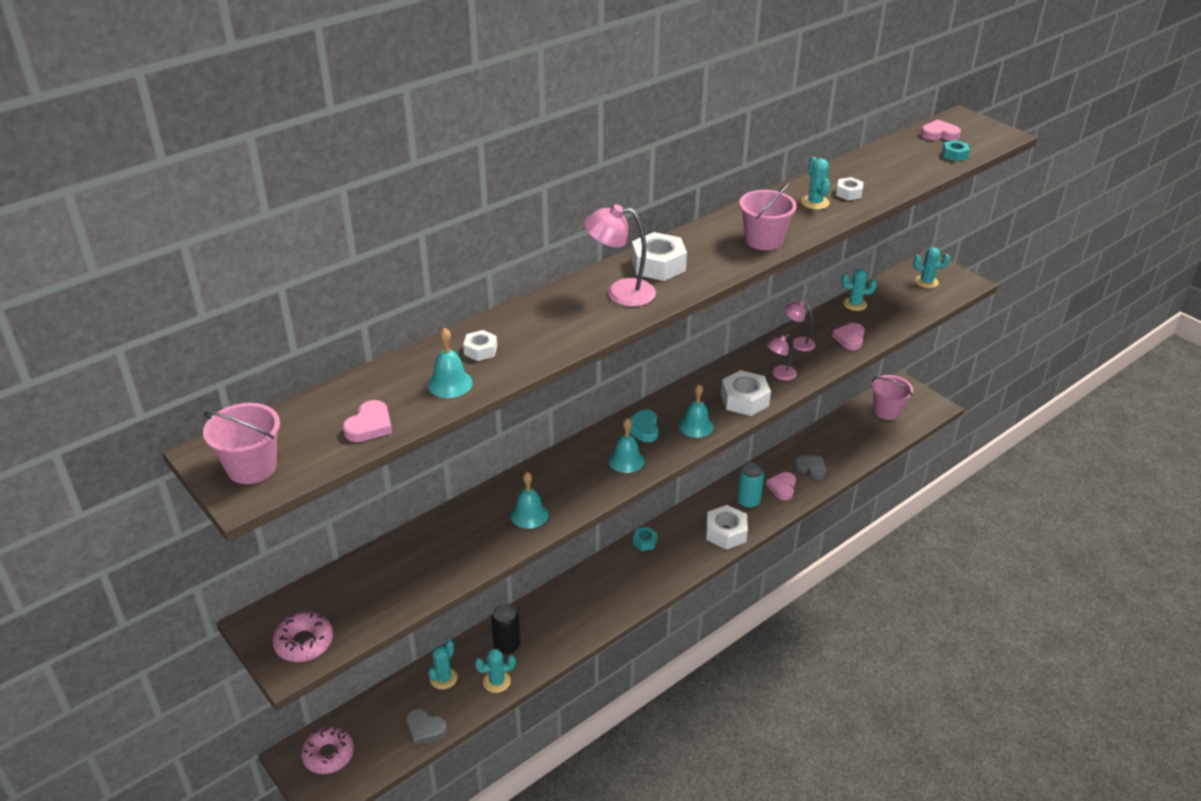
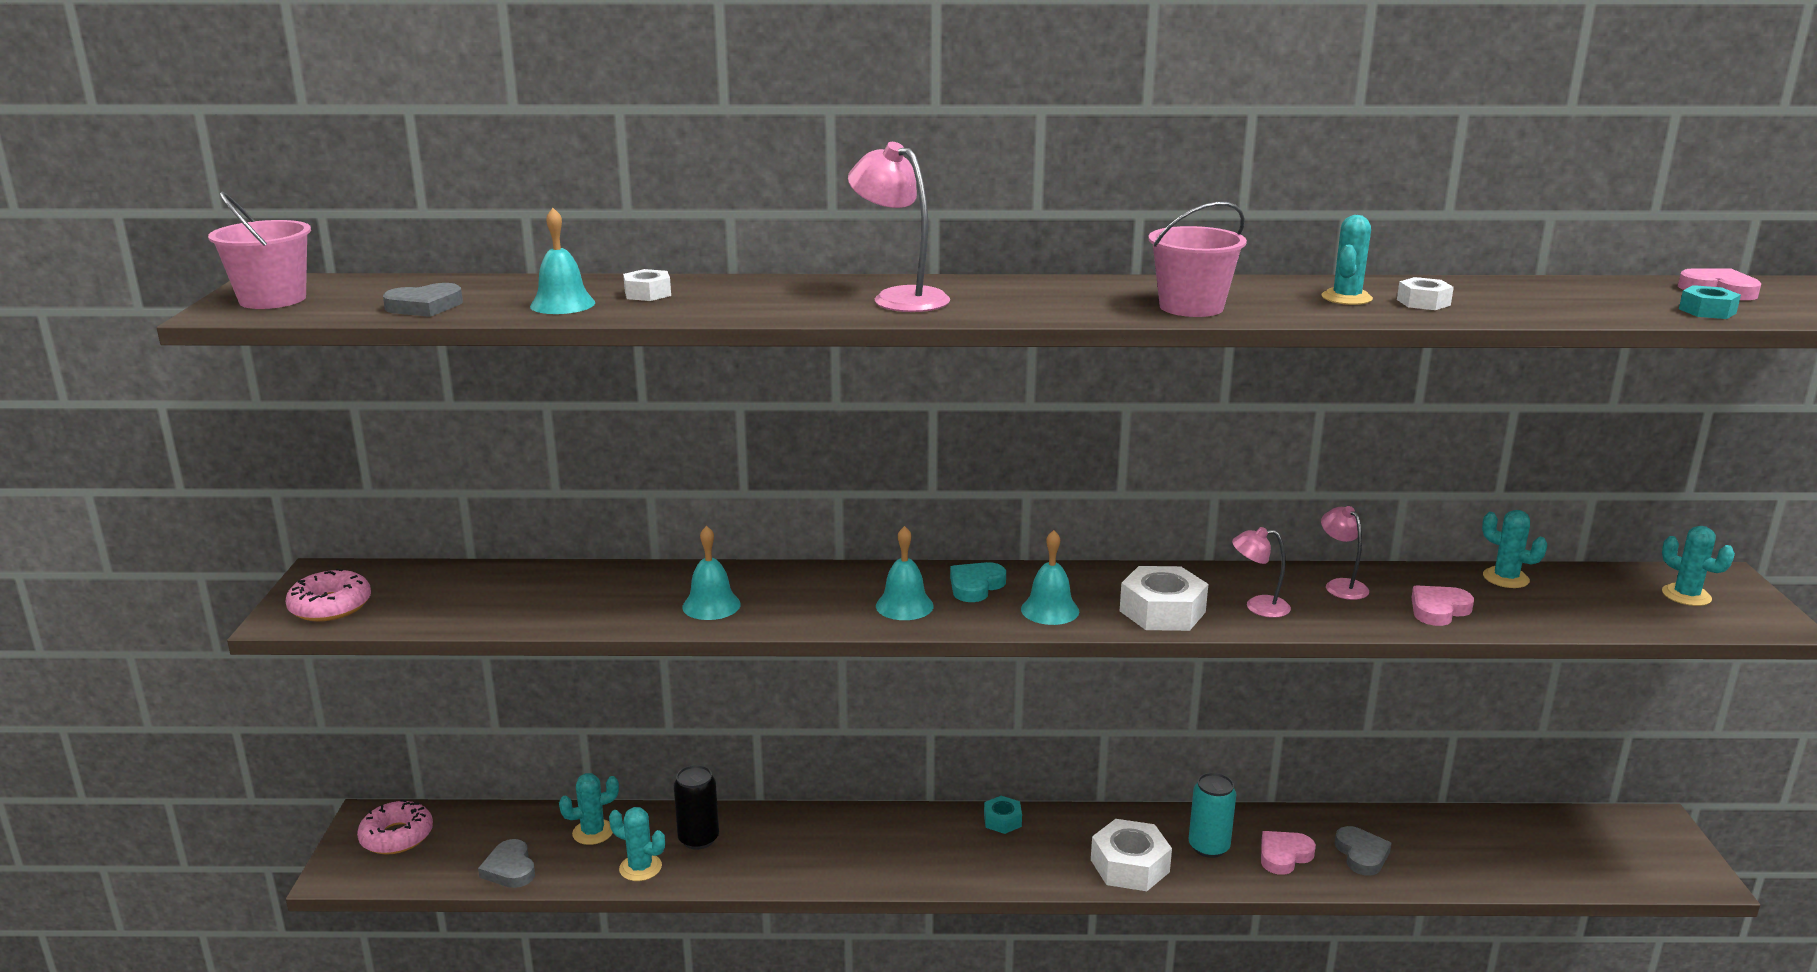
camera: 40 degrees right, 15 degrees down
(369, 425) = (425, 306): pink heart -> grey heart
(658, 265) = (997, 291): white nut -> none
(887, 411) = (1590, 843): pink bucket -> none

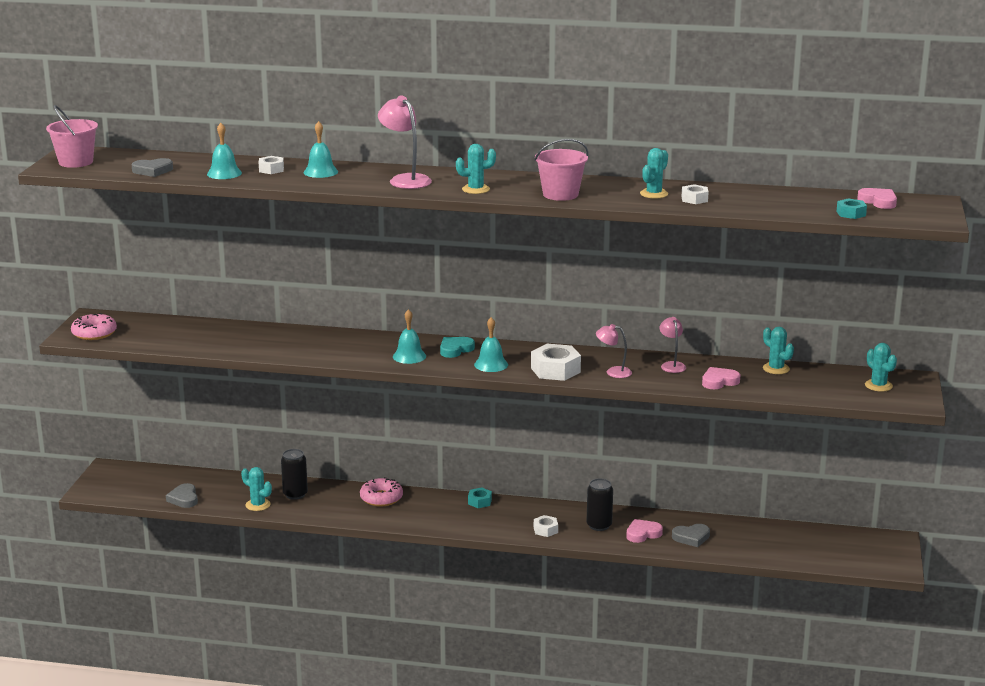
camera: 10 degrees right, 0 degrees up
(397, 836) = (123, 478): pink donut -> pink donut (381, 498)
(593, 832) = (235, 486): turquoise cactus -> turquoise cactus (476, 189)
(711, 605) = (301, 348): turquoise bell -> turquoise bell (320, 172)
(1130, 866) = (545, 530): white nut -> white nut, size x0.55
(1208, 847) = (599, 525): turquoise can -> black can
(1361, 854) = (691, 537): grey heart -> grey heart turned 75 degrees clockwise

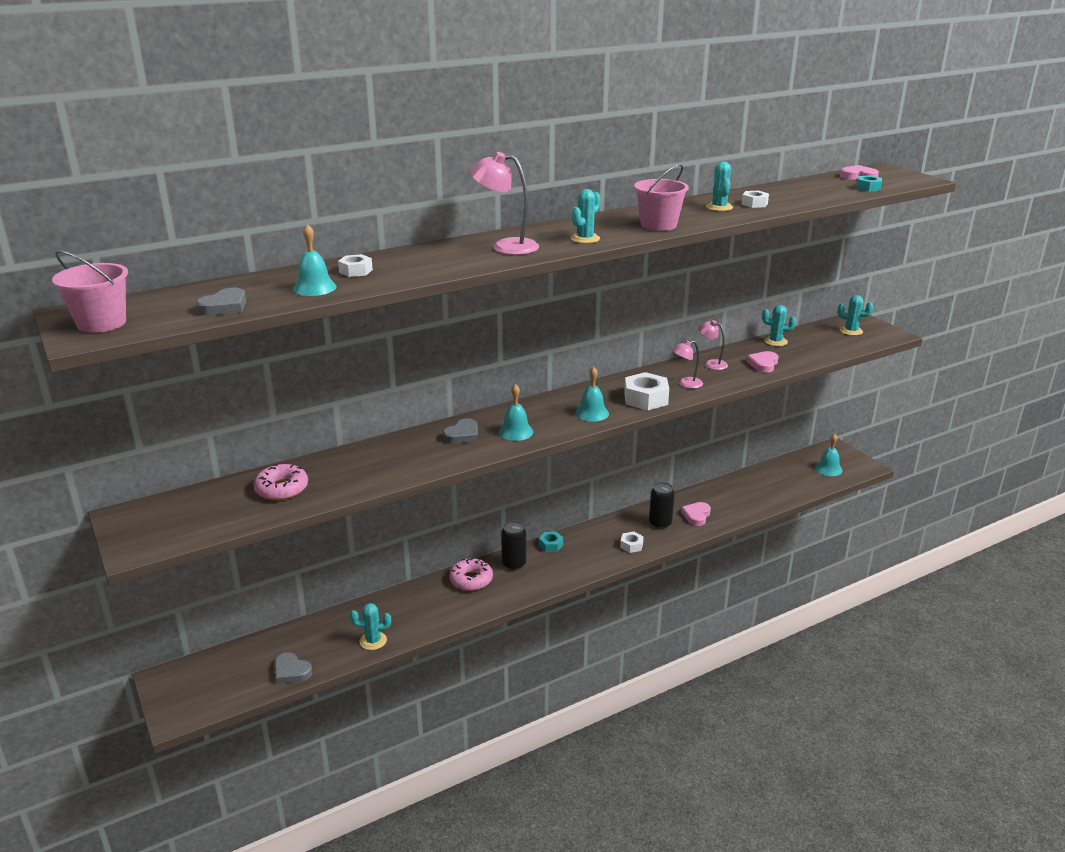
camera: 40 degrees left, 5 degrees up
(94, 333) = (157, 533): pink donut -> pink donut (282, 489)
(295, 494) = (393, 613): black can -> black can (514, 564)
(320, 172) = (411, 260): turquoise bell -> turquoise bell (828, 469)
(455, 349) = (541, 411): turquoise heart -> none
(691, 537) = (729, 503): grey heart -> grey heart (462, 435)

